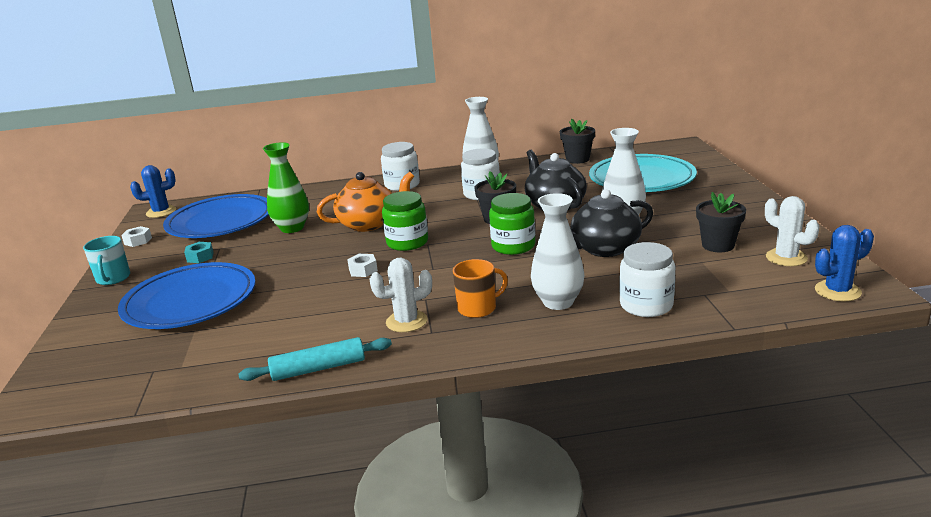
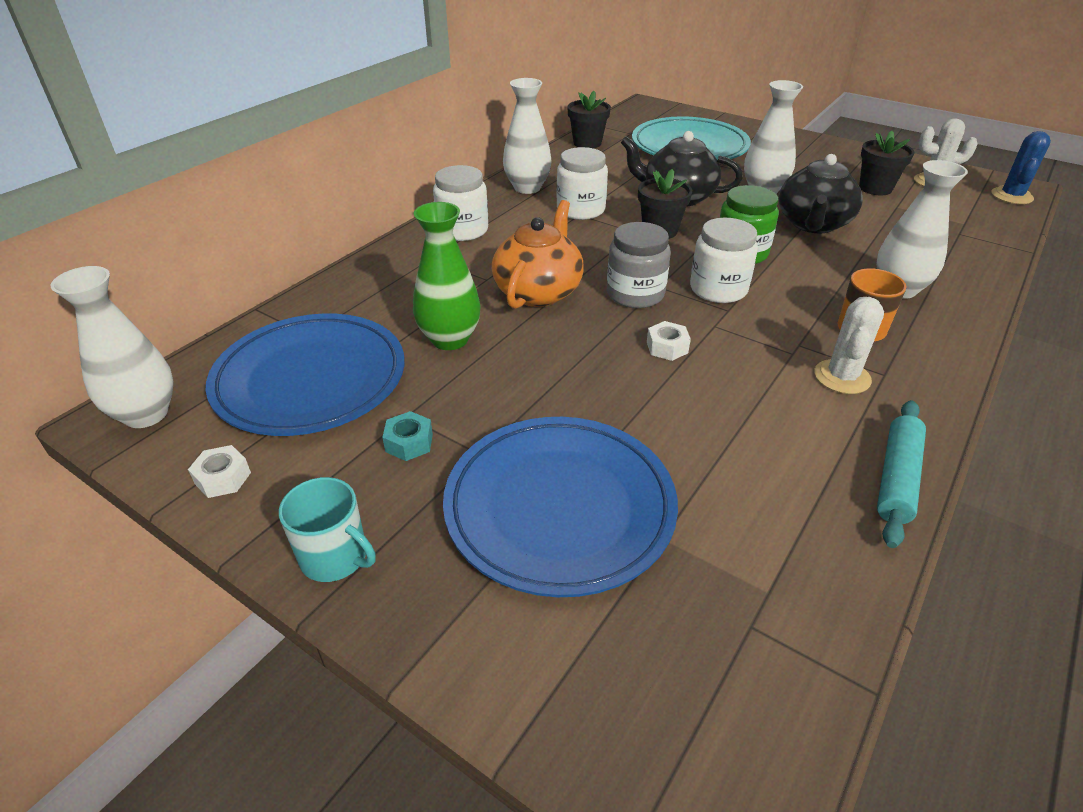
camera: 50 degrees left, 15 degrees up
(161, 212) = (146, 414): blue cactus -> white vase
(407, 242) = (635, 294): green jar -> grey jar
(646, 305) = (952, 260): white jar -> white jar (718, 289)

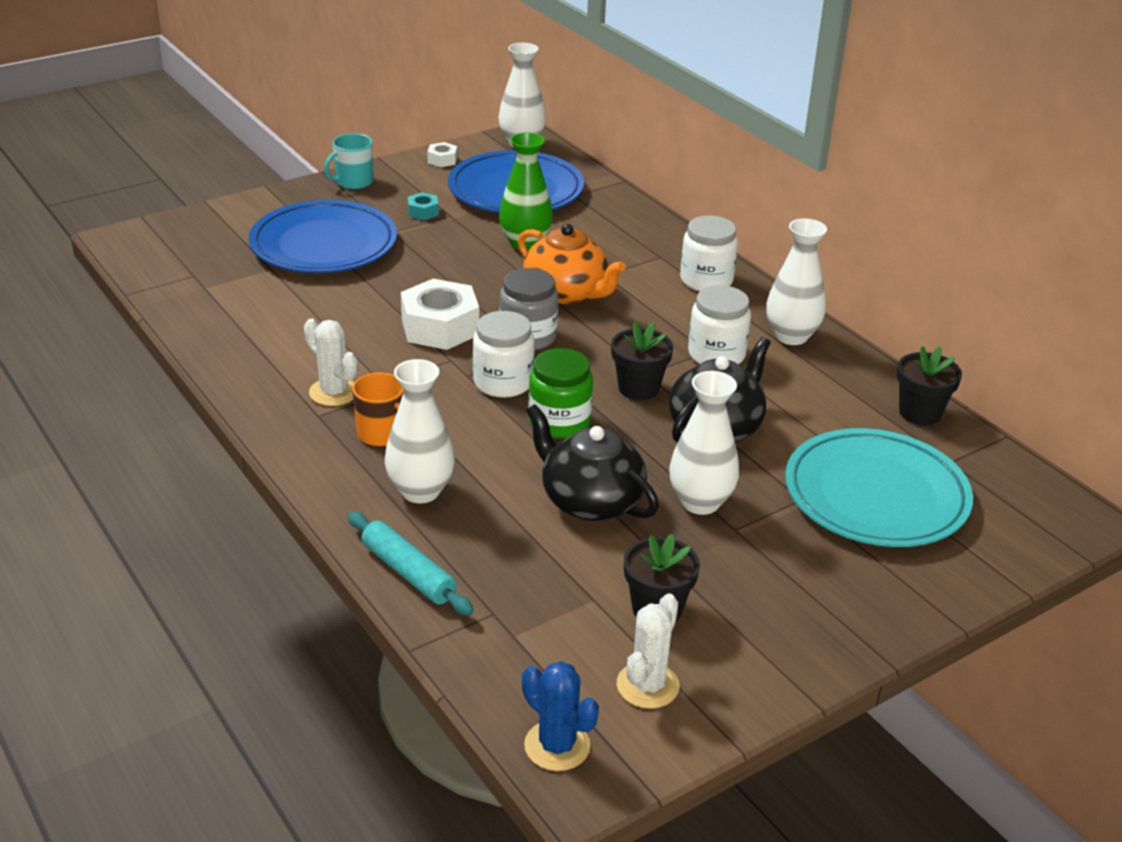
camera: 110 degrees right, 5 degrees down
(667, 347) = (440, 327): white nut -> white nut, size x2.14
(896, 478) = (224, 365): turquoise rolling pin -> turquoise rolling pin (408, 572)

